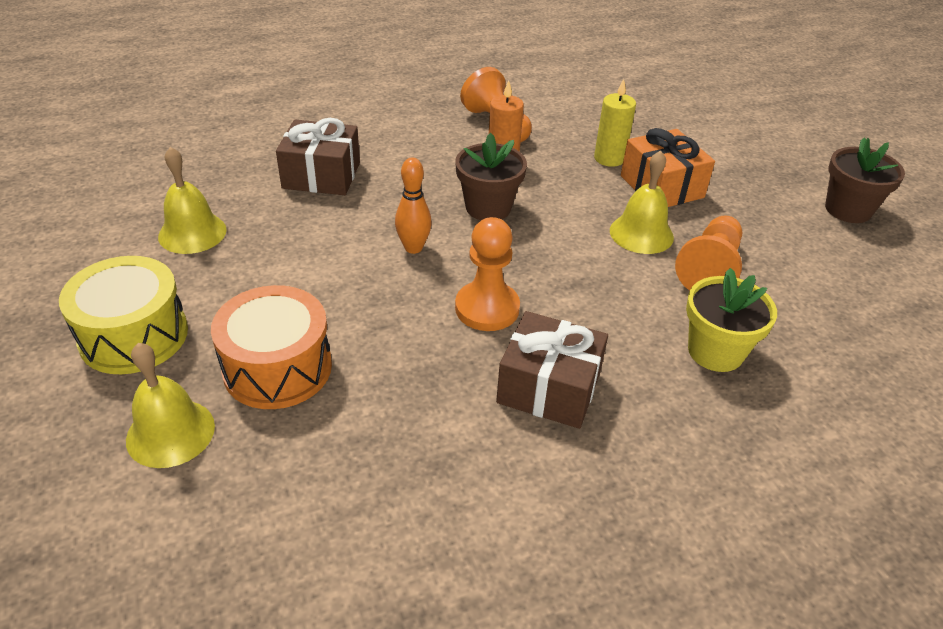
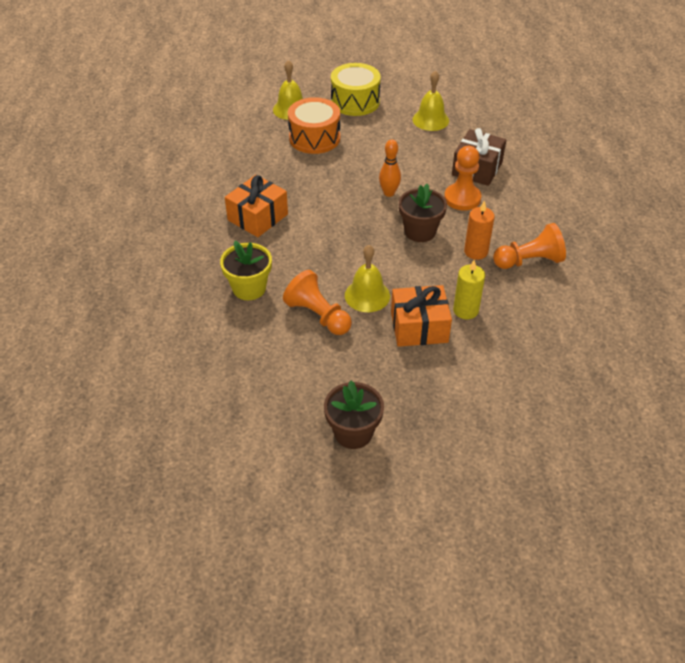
camera: 110 degrees right, 5 degrees up
(487, 308) = (325, 210): orange pawn -> orange pawn (462, 198)
(549, 388) = (258, 217): brown gift -> orange gift

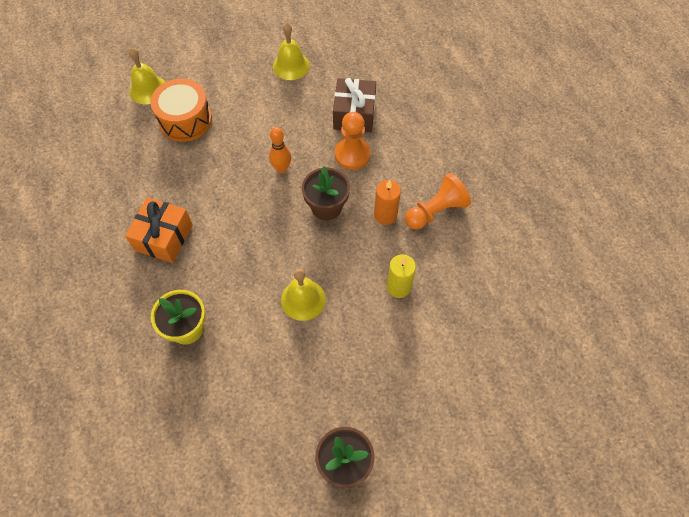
camera: 20 degrees left, 15 degrees up
(318, 315) = (265, 339): orange pawn -> none
(355, 101) = (209, 62): yellow drum -> none
(419, 327) = (363, 321): orange gift -> none

